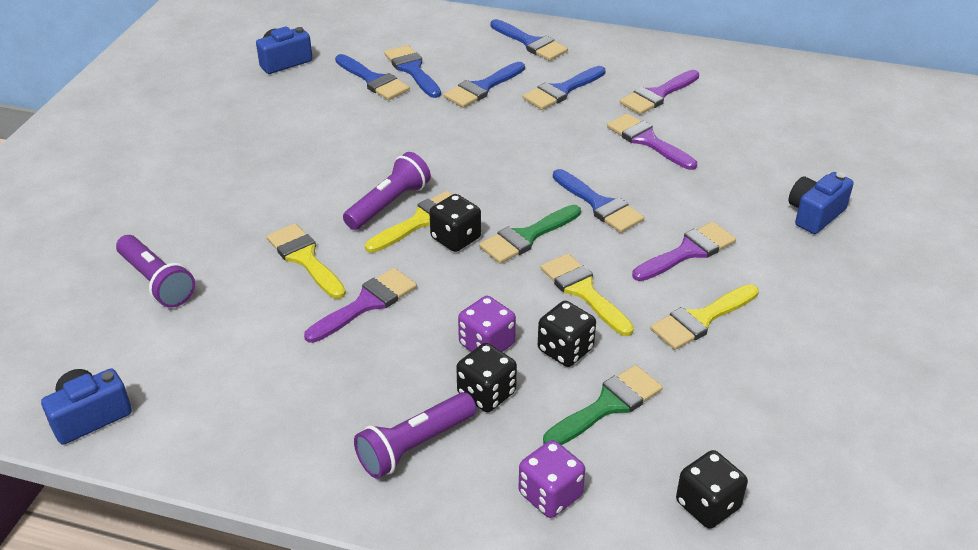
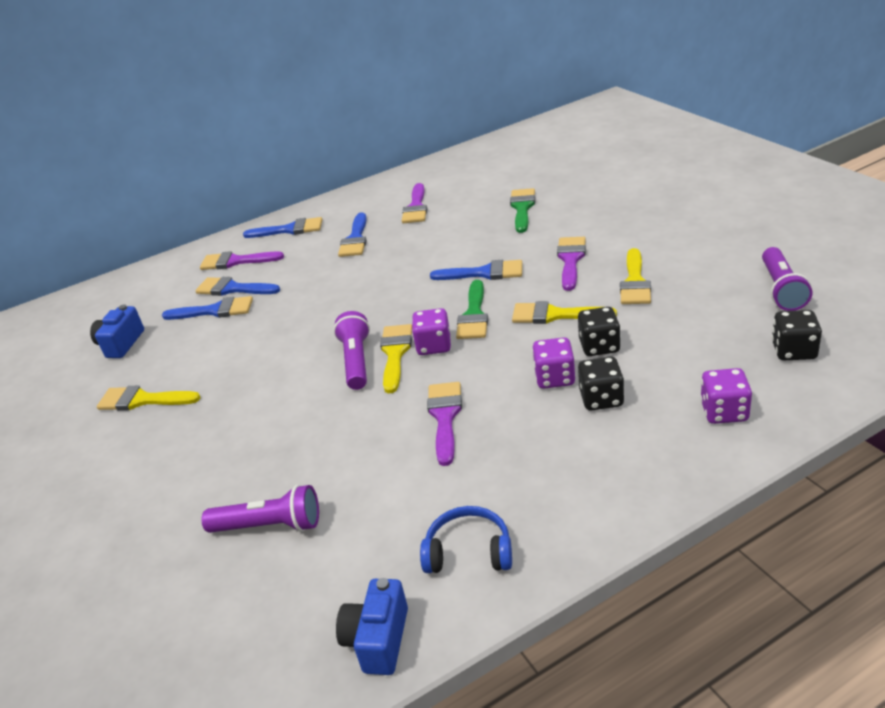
camera: 40 degrees left, 5 degrees down
(218, 415) = (469, 552): none -> blue headphones
(304, 258) = (356, 428): yellow brush -> yellow brush (142, 400)
(414, 446) = (615, 456): purple flashlight -> purple flashlight (781, 289)
(455, 238) = (434, 346): black dice -> purple dice
(482, 88) = (301, 268): blue brush -> none
(607, 405) = (669, 351): green brush -> green brush (522, 208)
(647, 140) = (451, 229): purple brush -> purple brush (236, 261)
(814, 214) = (596, 204): blue camera -> none

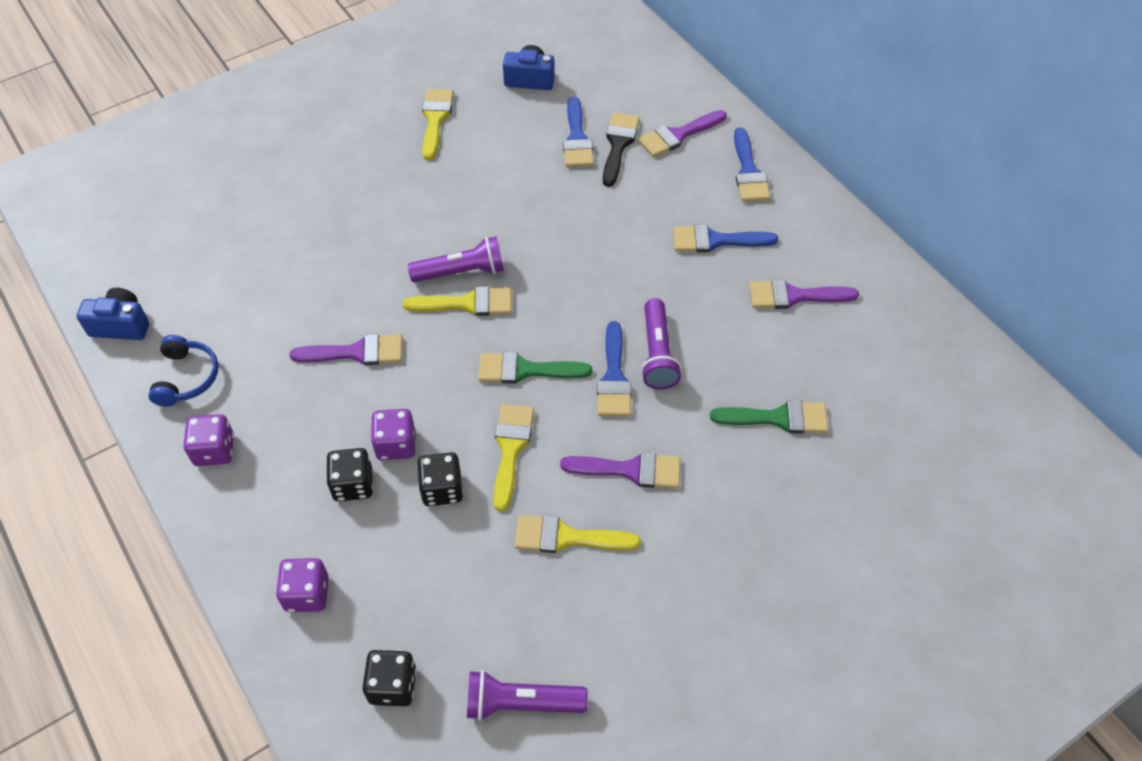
camera: 80 degrees right, 20 degrees up
(233, 289) = (618, 145): blue brush -> black brush
(236, 261) = (678, 135): purple brush -> purple brush turned 120 degrees counterclockwise
(269, 526) = (252, 241): purple flashlight -> purple flashlight (657, 354)
(434, 346) = (474, 336): purple dice -> purple dice (214, 450)

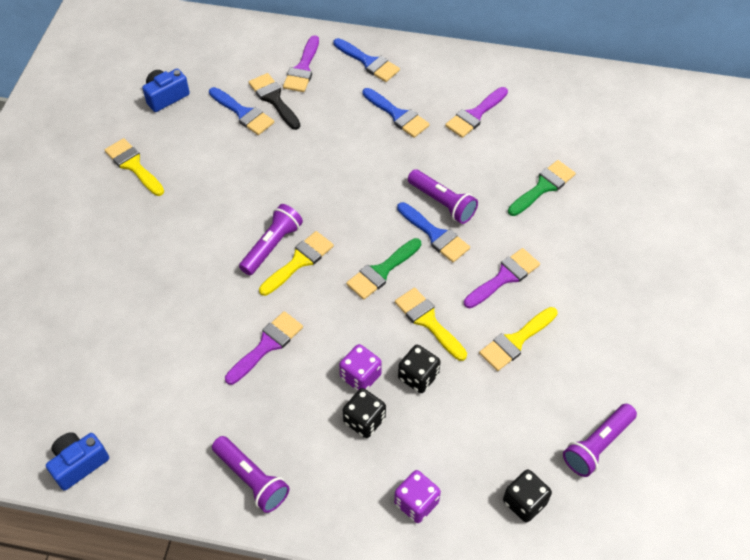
camera: 45 degrees left, 0 degrees up
(186, 377) = (172, 455): blue headphones -> none
(214, 450) = (251, 479): purple dice -> purple flashlight
(716, 240) = (398, 115): blue brush -> blue brush turned 90 degrees counterclockwise

